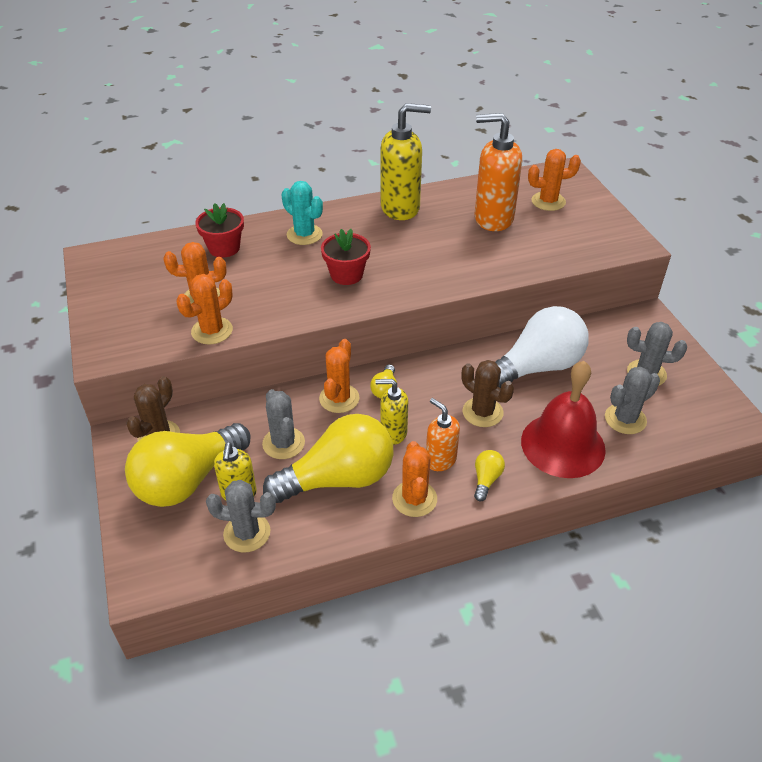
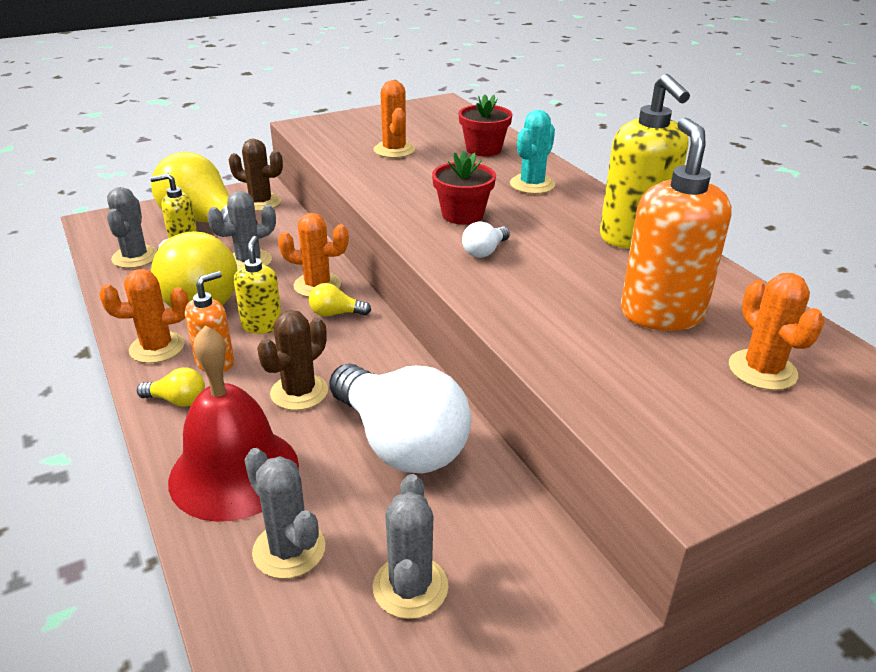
camera: 80 degrees right, 10 degrees down
(212, 331) = (343, 160): orange cactus -> none
(406, 272) = (484, 251): none -> white light bulb

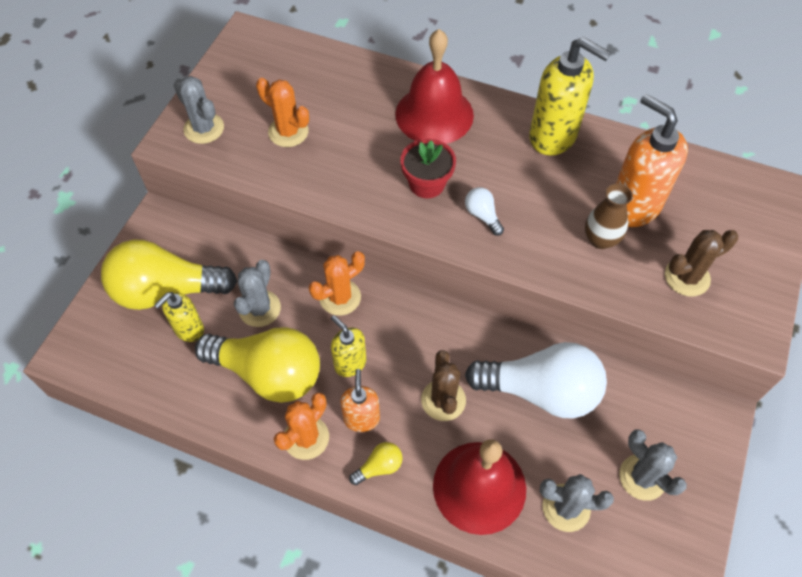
camera: 40 degrees left, 25 degrees up
(135, 257) = (164, 368): grey cactus -> grey cactus (204, 128)
(261, 202) = (181, 235): brown cactus -> brown cactus (687, 277)
(336, 313) = (385, 315): yellow light bulb -> none
(483, 149) = (354, 88): red flower pot -> none
(484, 251) = (482, 215): white light bulb -> white light bulb turned 150 degrees clockwise
(532, 184) = (434, 114): turquoise cactus -> red bell
(587, 318) = (600, 239): none -> brown vase
(762, 370) = (717, 221): orange cactus -> none

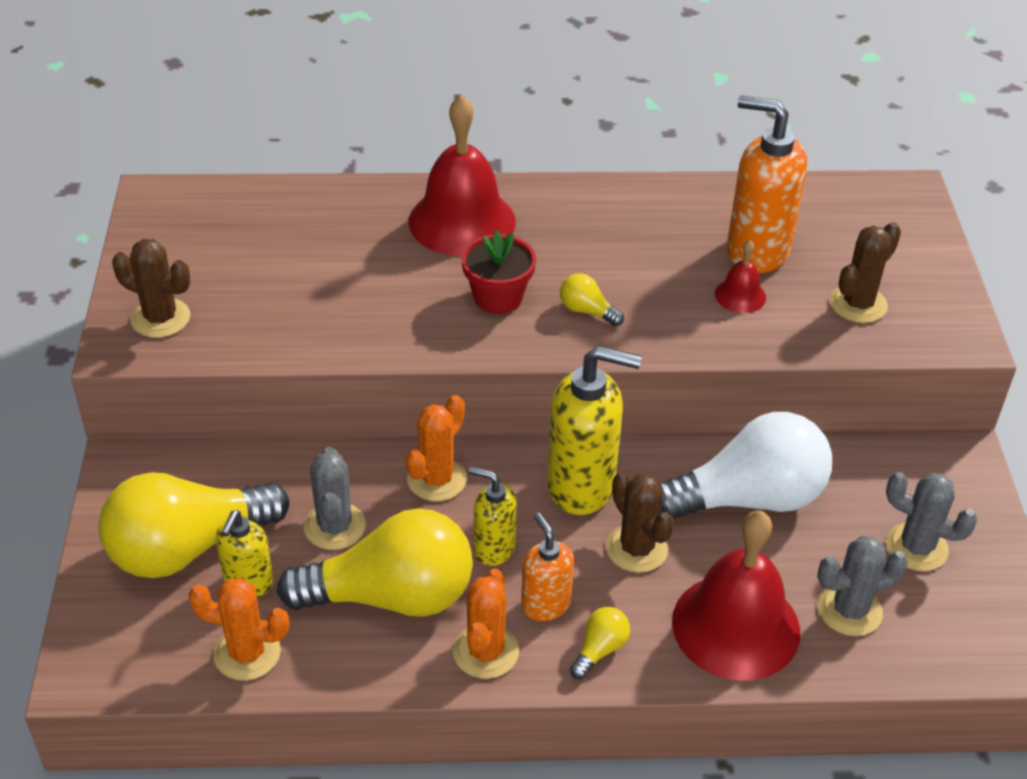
camera: 25 degrees left, 15 degrees down
(204, 128) = (160, 318): grey cactus -> brown cactus
(288, 132) = (281, 291): orange cactus -> orange cactus (247, 653)
(482, 215) = (587, 311): white light bulb -> yellow light bulb
(553, 136) = (622, 206): yellow soap dispenser -> yellow soap dispenser (581, 486)
(600, 239) = (740, 295): brown vase -> red bell

